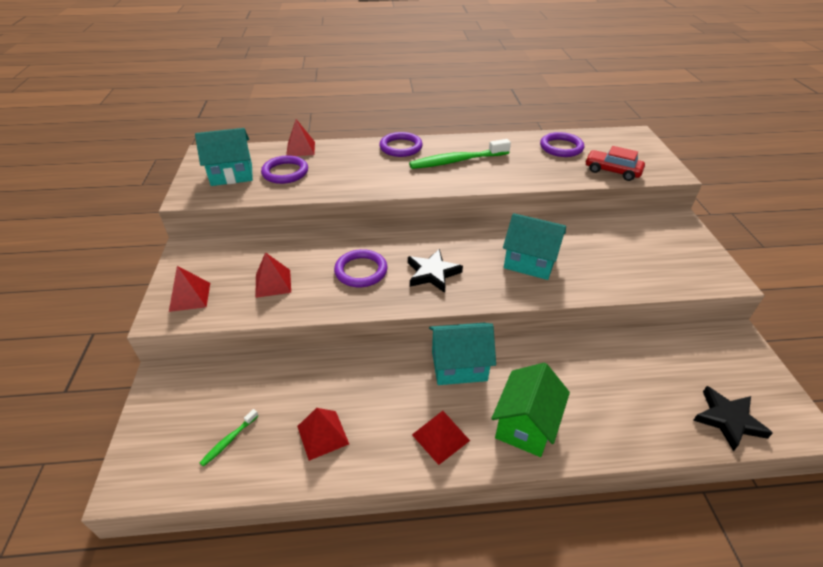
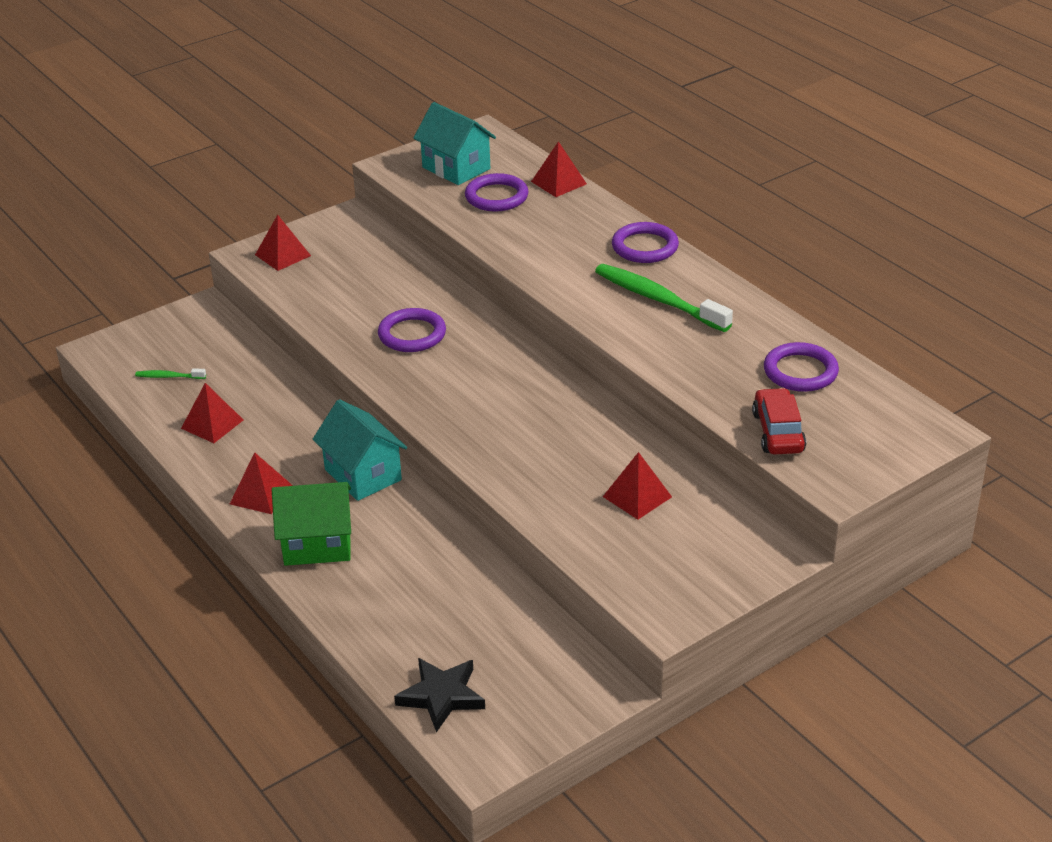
camera: 60 degrees right, 5 degrees down
(273, 283) = (343, 290): red pyramid -> red pyramid (637, 496)
(432, 273) = (452, 382): black star -> none
(529, 262) = (541, 445): turquoise house -> none

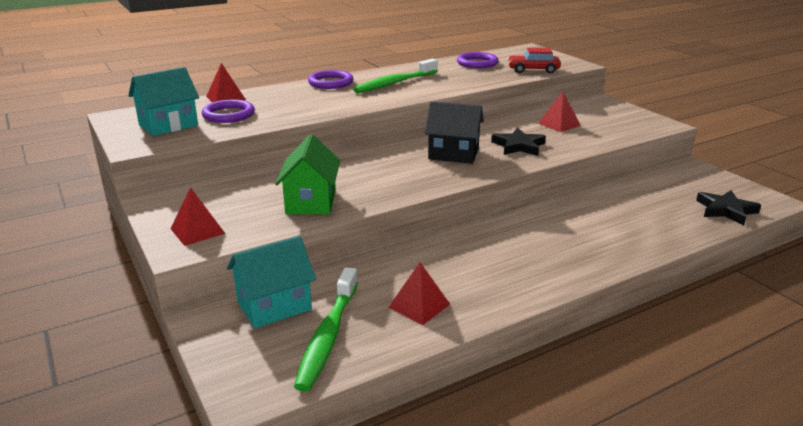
camera: 85 degrees left, 10 degrees down
(169, 376) = (328, 336): green toothbrush -> green toothbrush, size x2.20
(261, 494) = (526, 277): red pyramid -> none
(317, 545) = (588, 252): green house -> green house (311, 202)
(363, 475) = (499, 232): turquoise house -> turquoise house (274, 306)
(412, 334) = (363, 178): purple ring -> none
(495, 397) = (453, 154): none -> black house
(534, 453) = (518, 146): none -> black star

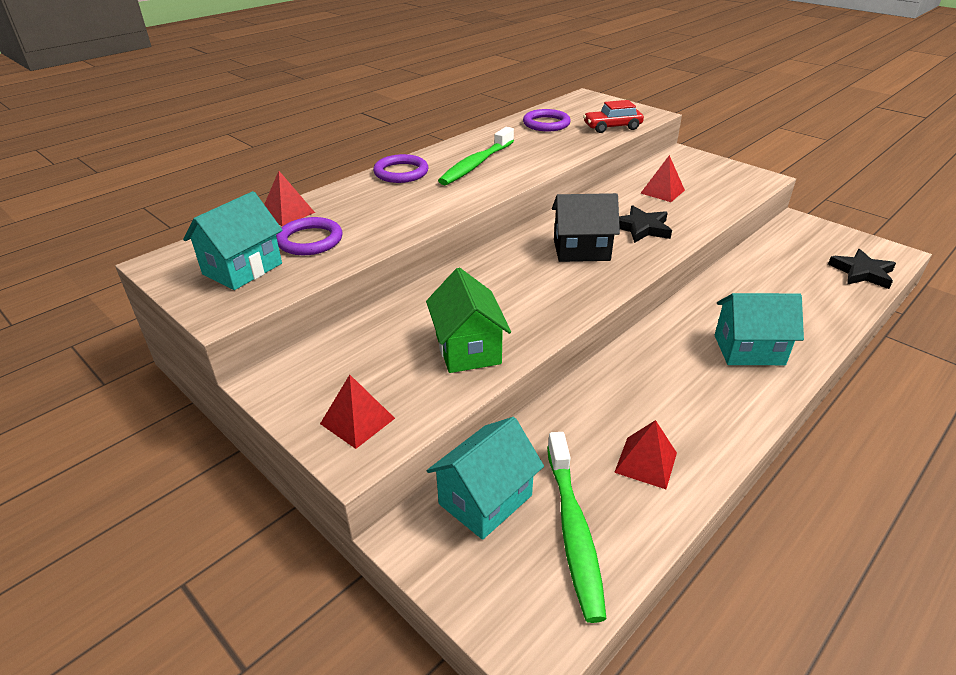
camera: 15 degrees left, 10 degrees up
(569, 248) = (749, 350): none -> turquoise house

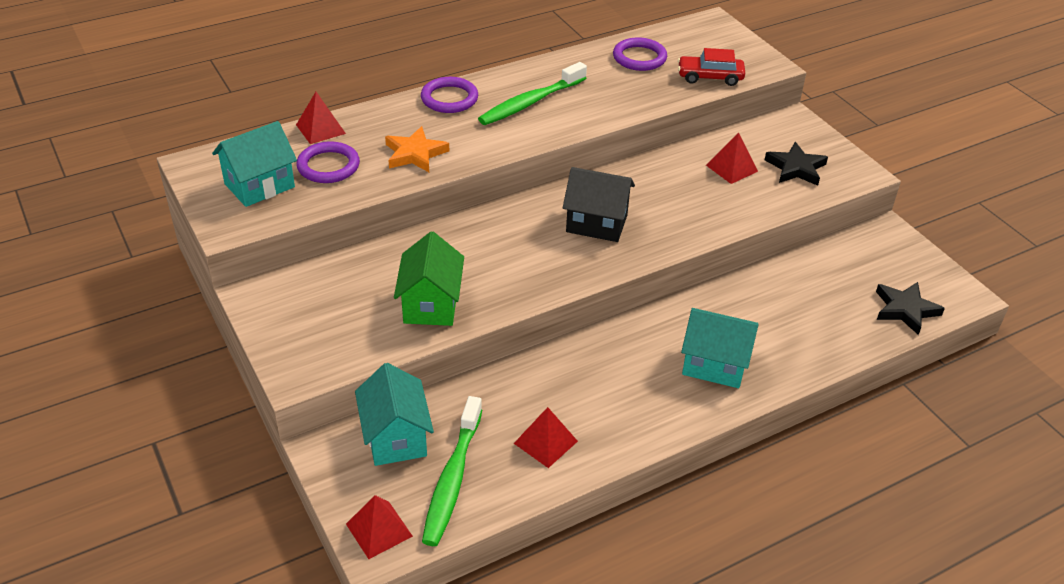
camera: 15 degrees right, 5 degrees up
(357, 421) = (310, 347): red pyramid -> red pyramid (379, 530)
(393, 216) = (415, 154): none -> orange star
(485, 499) = (396, 437): turquoise house -> turquoise house turned 75 degrees counterclockwise
(642, 228) = (676, 210): black star -> black star (796, 168)

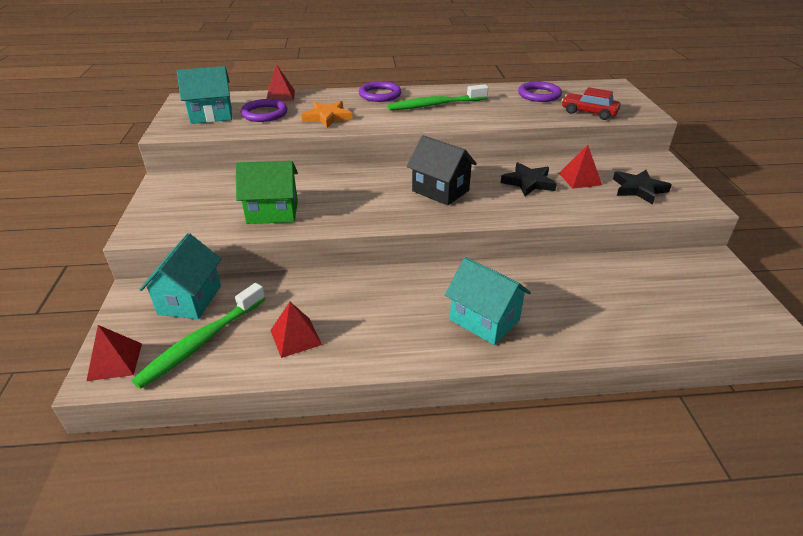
camera: 25 degrees right, 5 degrees down
(431, 304) = (272, 212): green house -> green house turned 60 degrees clockwise
(905, 310) = (702, 325): black star -> black star (528, 182)

